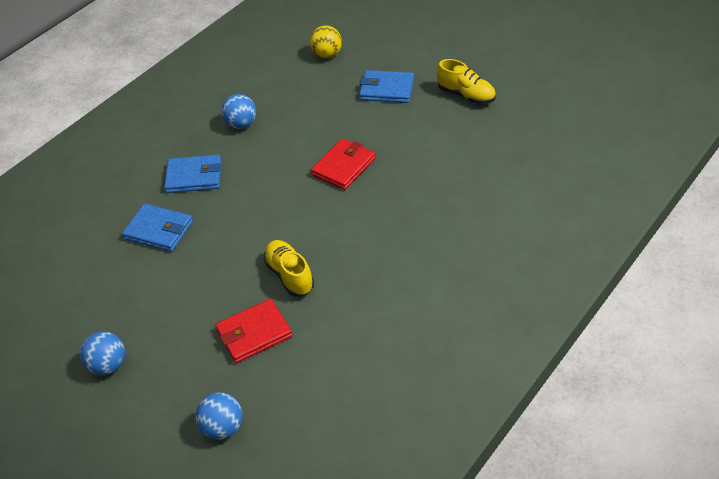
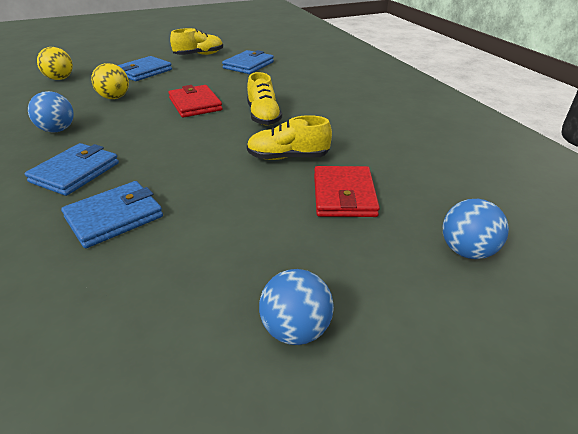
camera: 65 degrees left, 10 degrees down
(317, 112) = (114, 98): none -> yellow ball
(353, 223) = (263, 116): none -> yellow shoe
(471, 146) = (248, 65): none -> blue wallet

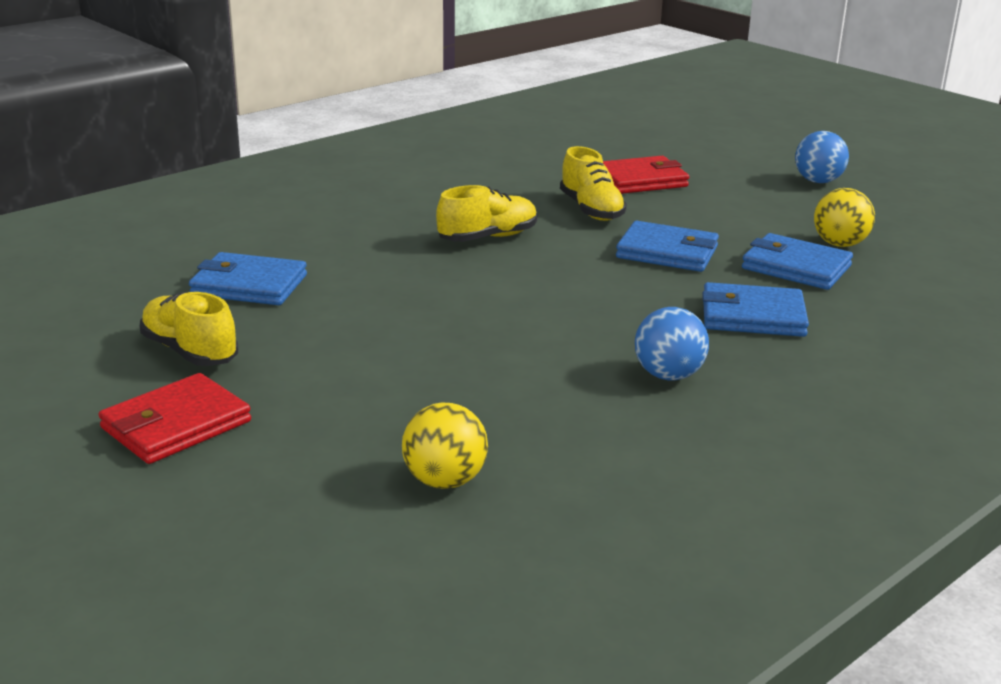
camera: 110 degrees left, 10 degrees down
(114, 98) = (504, 371): yellow ball -> yellow ball (839, 244)
(144, 72) = (340, 386): blue wallet -> blue wallet (667, 252)
(195, 104) = (480, 292): red wallet -> red wallet (176, 425)
(466, 251) = (673, 141): blue ball -> none

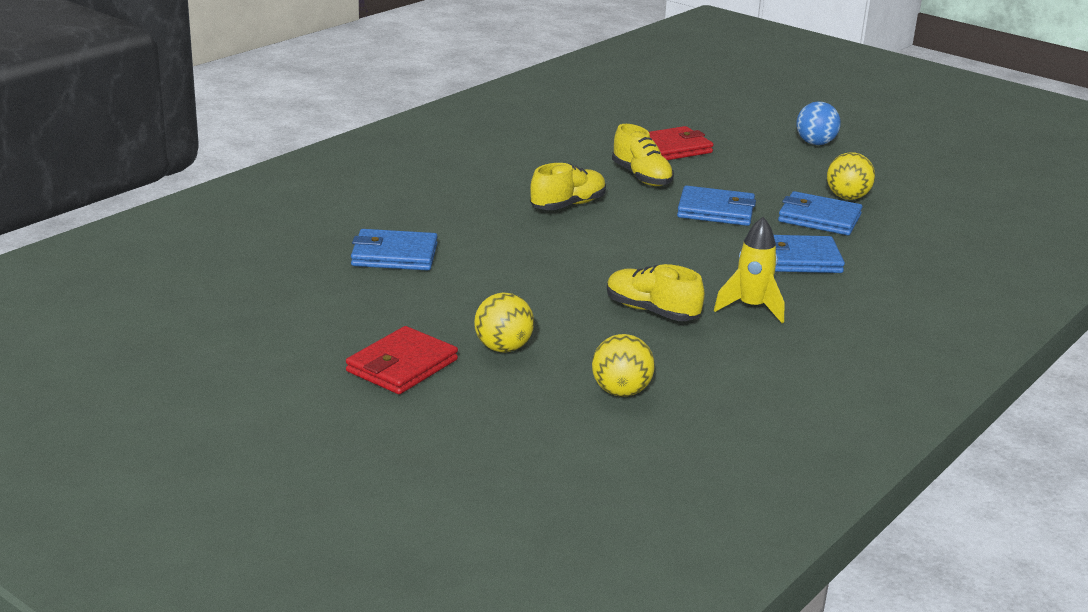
camera: 10 degrees left, 0 degrees up
(190, 351) = (379, 311): yellow shoe -> yellow shoe (651, 311)
(318, 409) = (503, 348): none -> yellow ball
(668, 375) = (751, 308): blue ball -> yellow rocket

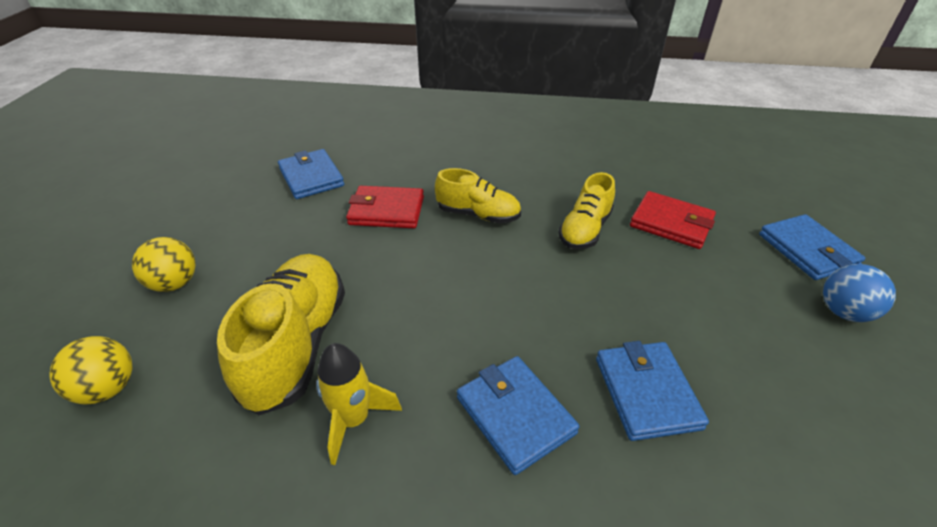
camera: 60 degrees right, 15 degrees up
(402, 366) = (124, 247): red wallet -> red wallet (386, 211)
(651, 311) = (297, 344): yellow shoe -> yellow shoe, size x1.62
(715, 211) = (568, 302): blue wallet -> blue wallet (807, 250)
(847, 197) = (738, 397): yellow ball -> none

